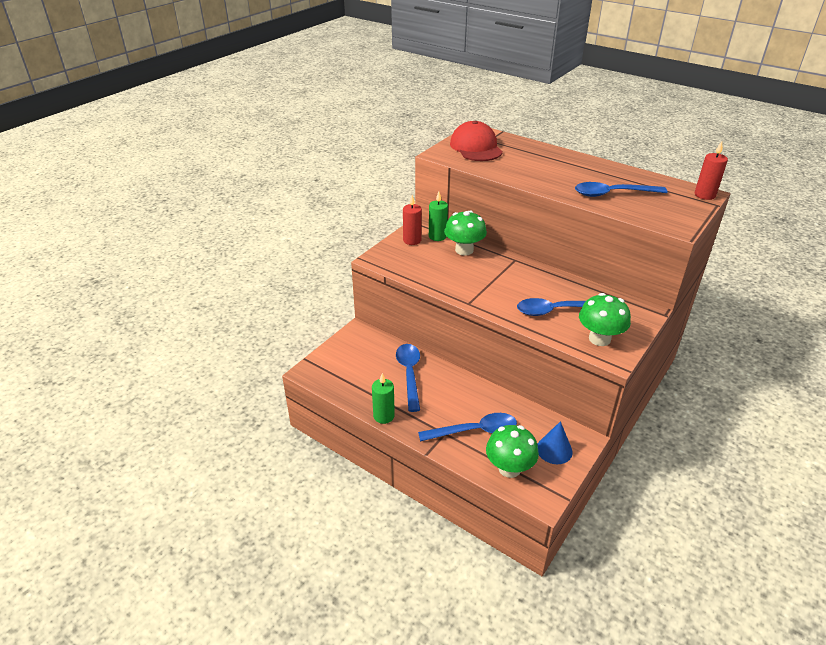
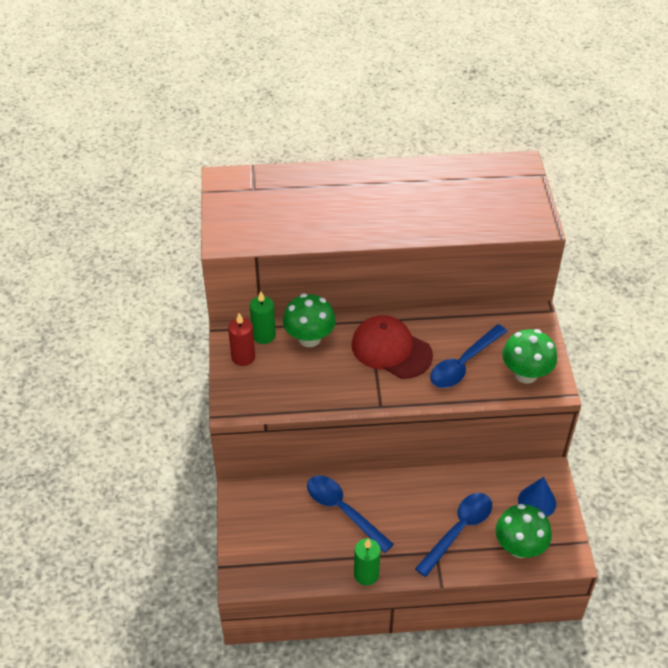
camera: 40 degrees left, 10 degrees up
(476, 147) = (252, 208): red cap -> red cap (391, 350)
(612, 194) = (447, 209): blue spoon -> none
(704, 195) = (522, 166): red candle -> none

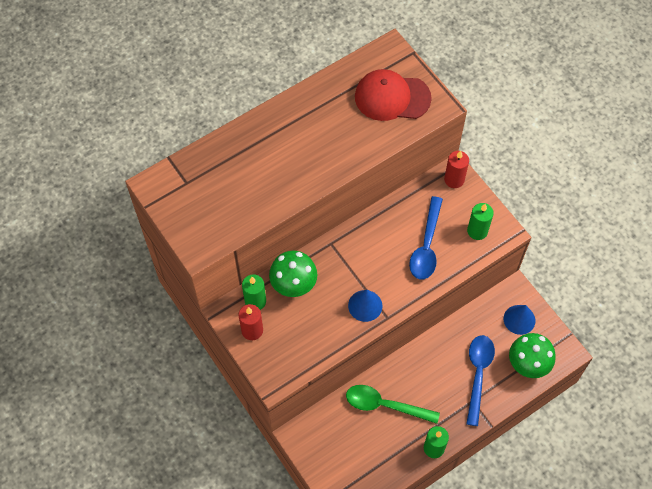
camera: 30 degrees left, 15 degrees up
(343, 511) = (385, 405): blue spoon -> green spoon
(365, 386) = (365, 305): none -> blue cone
(391, 350) = (364, 262): red cap -> red cap (392, 97)
(525, 374) = (477, 231): green mushroom -> green candle
(531, 321) = (454, 179): none -> red candle

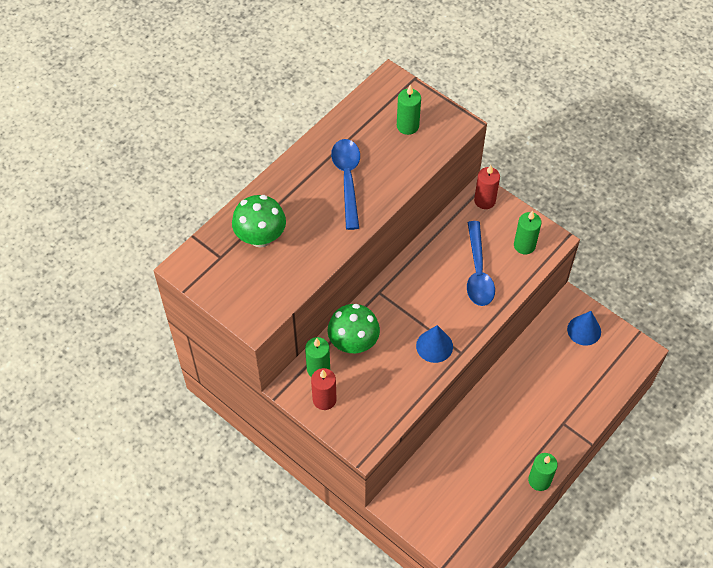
camera: 15 degrees left, 5 degrees down
(385, 405) = (475, 450): green spoon -> none
(392, 97) = (407, 126): red cap -> green candle
(478, 374) = (560, 395): blue spoon -> blue spoon (347, 179)
(528, 364) = (607, 372): green mushroom -> green mushroom (260, 237)

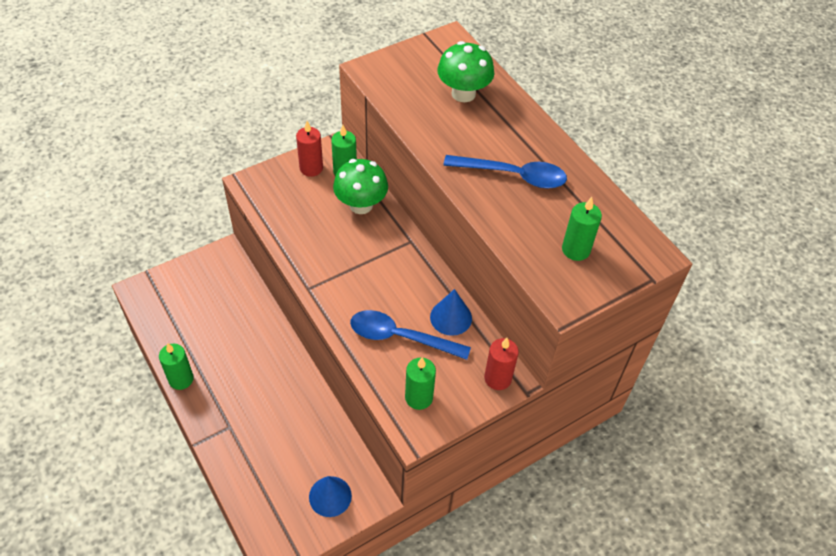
camera: 105 degrees right, 5 degrees down
(434, 346) = (327, 268): blue cone -> blue cone (451, 317)

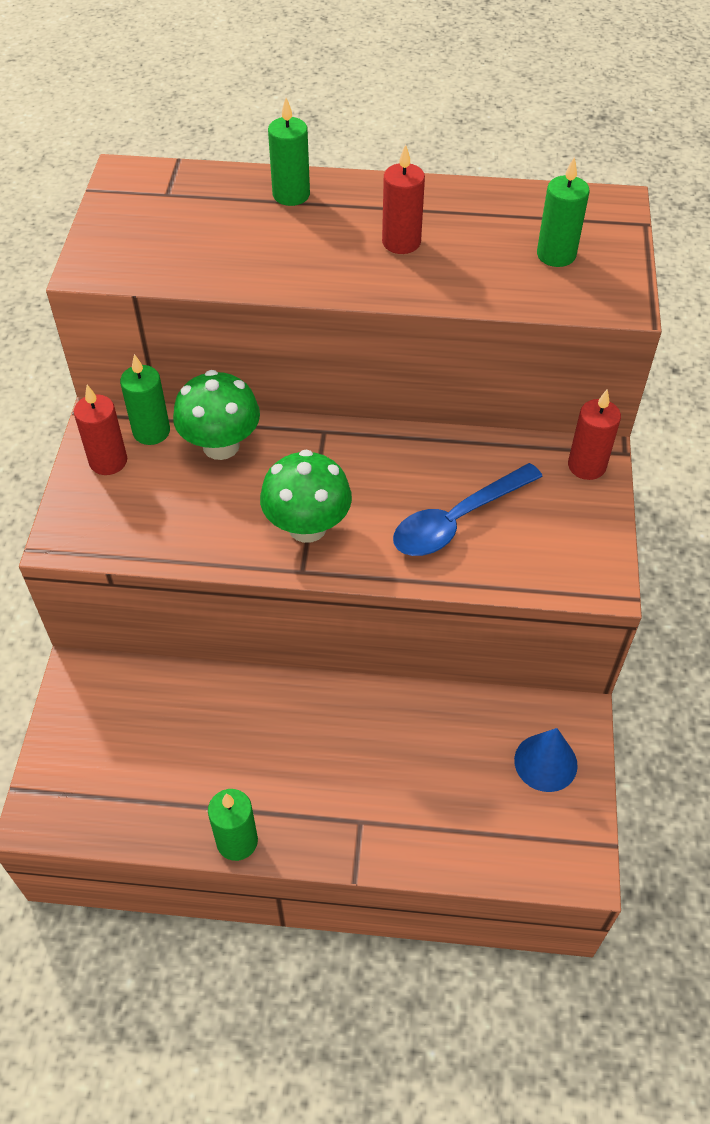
camera: 50 degrees left, 0 degrees up
(419, 397) = (557, 551): green candle -> green candle (291, 195)
(451, 317) = (469, 458): blue cone -> none
(463, 93) = (229, 212): green mushroom -> green mushroom (307, 527)
(513, 175) = (401, 242): blue spoon -> red candle

